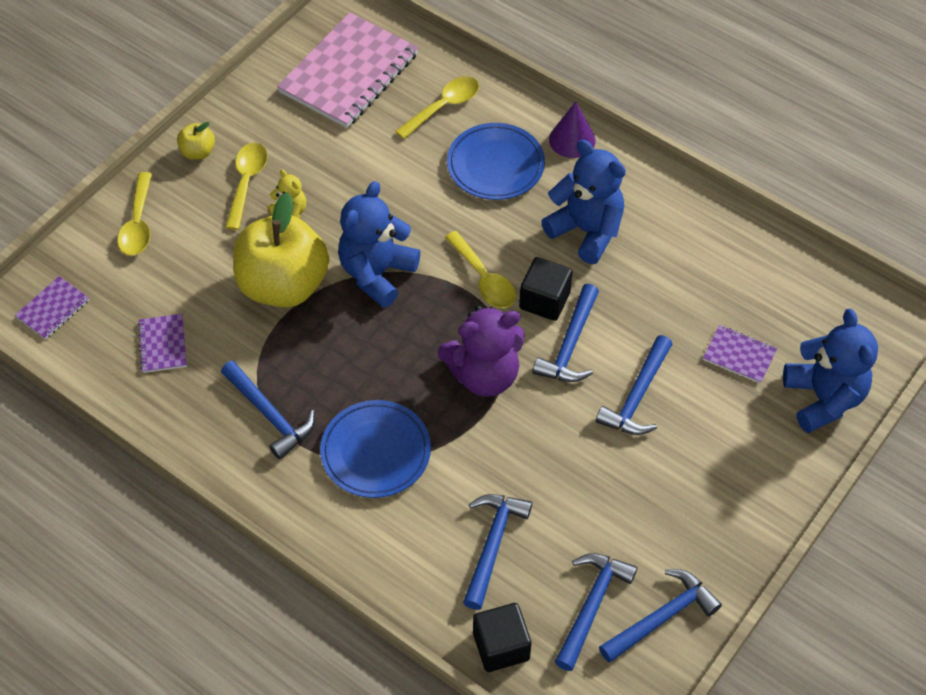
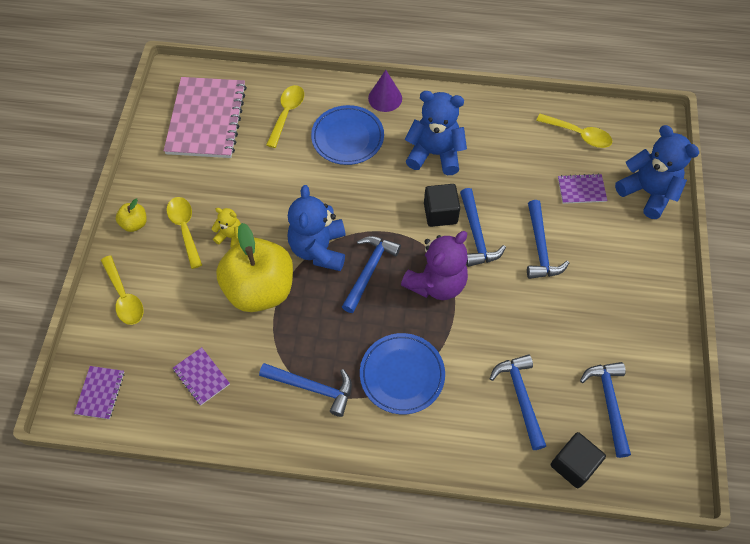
camera: 30 degrees left, 5 degrees up
(484, 279) = (392, 218): yellow spoon -> yellow spoon (579, 135)
(661, 617) = (655, 387): blue hammer -> blue hammer (369, 271)

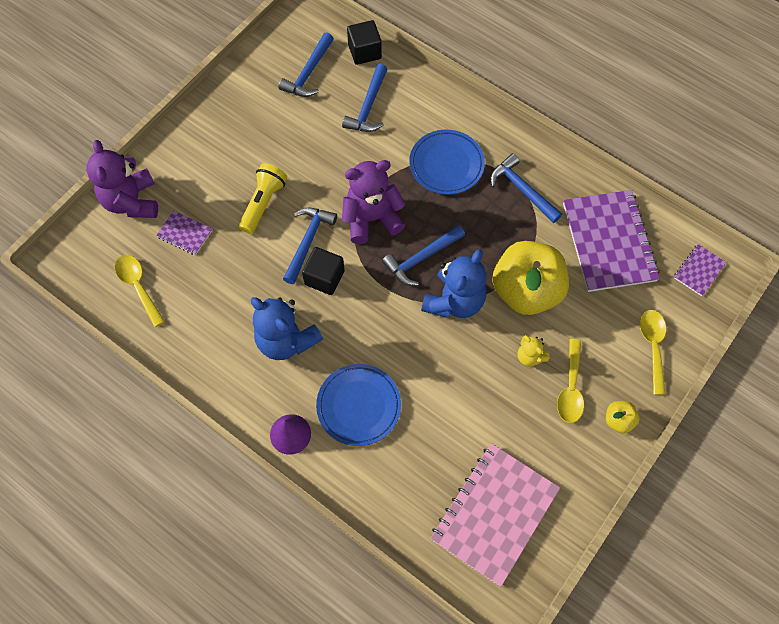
camera: 150 degrees left, 5 degrees up
(201, 376) = (608, 242): purple notebook -> purple notebook, size x2.21
(287, 113) = (404, 472): yellow spoon -> none
(540, 247) = (263, 203): blue hammer -> yellow flashlight
(647, 192) = (132, 201): blue teddy bear -> purple teddy bear

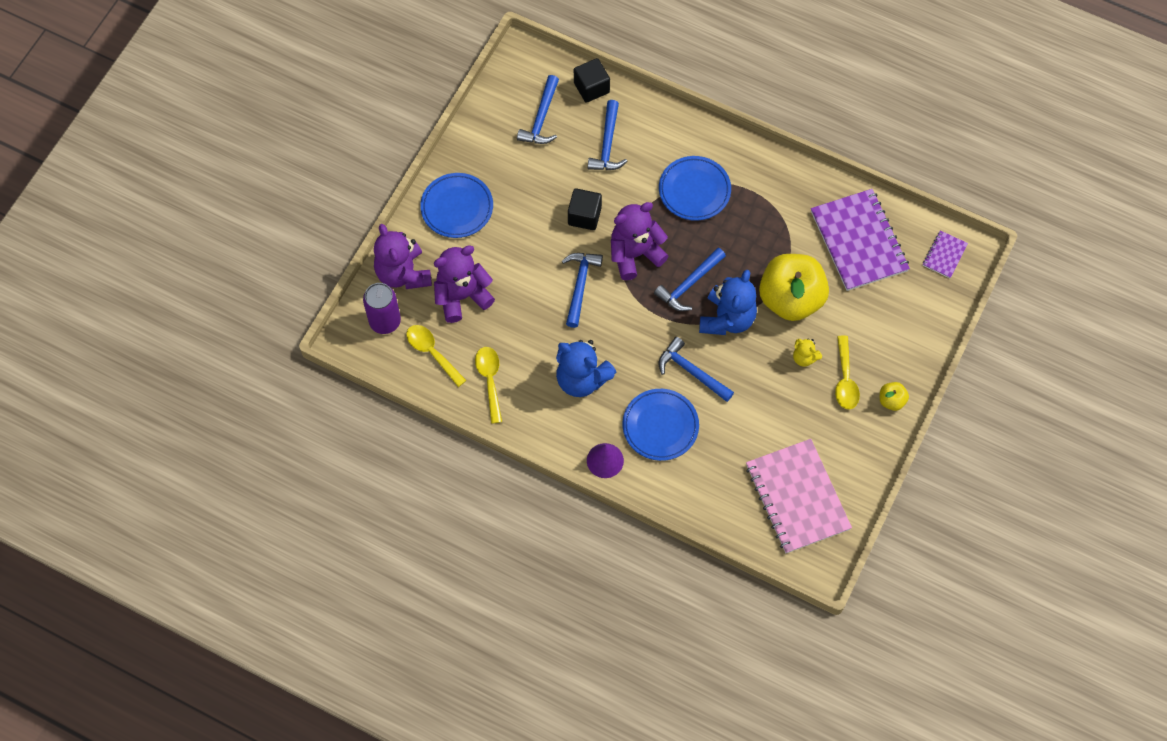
camera: 10 degrees left, 0 degrees up
(99, 246) = (385, 321): none -> purple can
(185, 233) = (462, 296): purple notebook -> purple teddy bear
(203, 145) = (457, 207): none -> blue plate
(263, 203) = (529, 255): yellow flashlight -> none
(324, 278) = (603, 316): black cube -> black cube (584, 216)
(494, 514) = (797, 497): pink notebook -> pink notebook turned 45 degrees counterclockwise
(522, 190) = (770, 204): blue hammer -> blue hammer (692, 372)
(652, 346) = (912, 331): yellow spoon -> yellow spoon (490, 380)

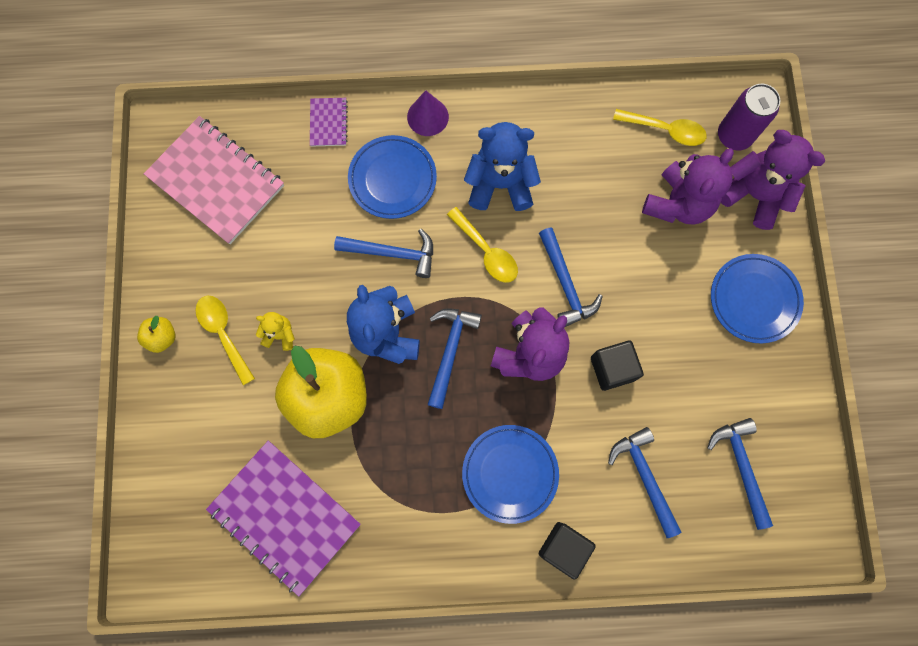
camera: 150 degrees right, 10 degrees up
(490, 380) = (590, 133): yellow spoon -> yellow spoon (486, 252)
(591, 88) = (712, 545): black cube -> black cube (563, 548)
(944, 255) = (174, 556): purple notebook -> purple notebook (328, 123)

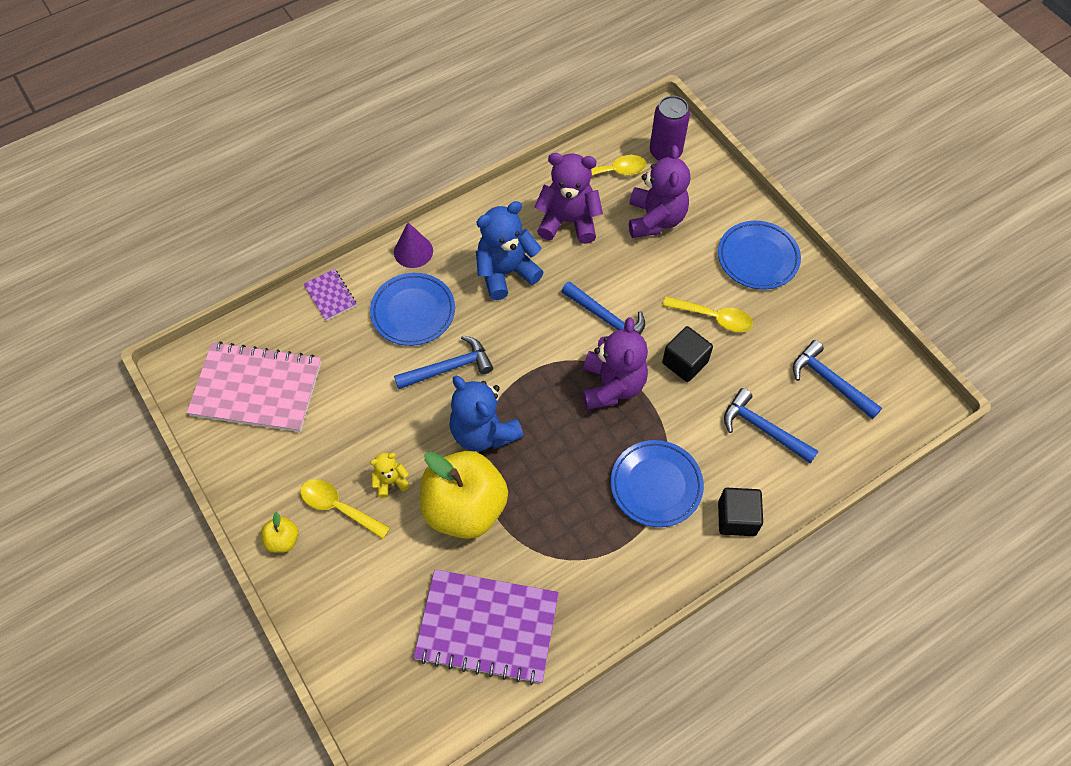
camera: 30 degrees left, 15 degrees down
(450, 351) = (546, 418): blue hammer -> none
(486, 252) = (527, 327): yellow spoon -> yellow spoon (713, 317)
(754, 195) = (708, 185): purple teddy bear -> purple teddy bear (568, 221)

